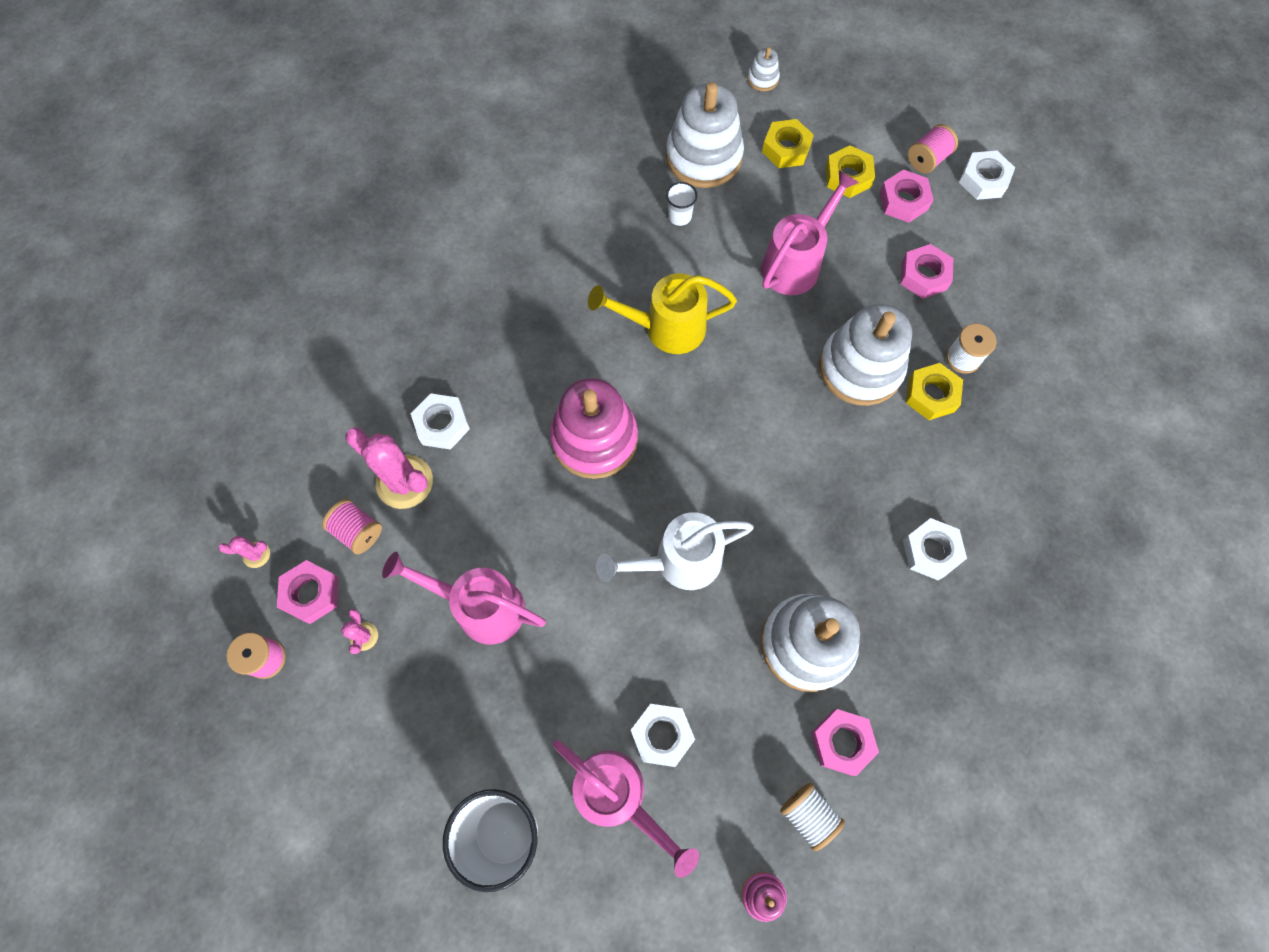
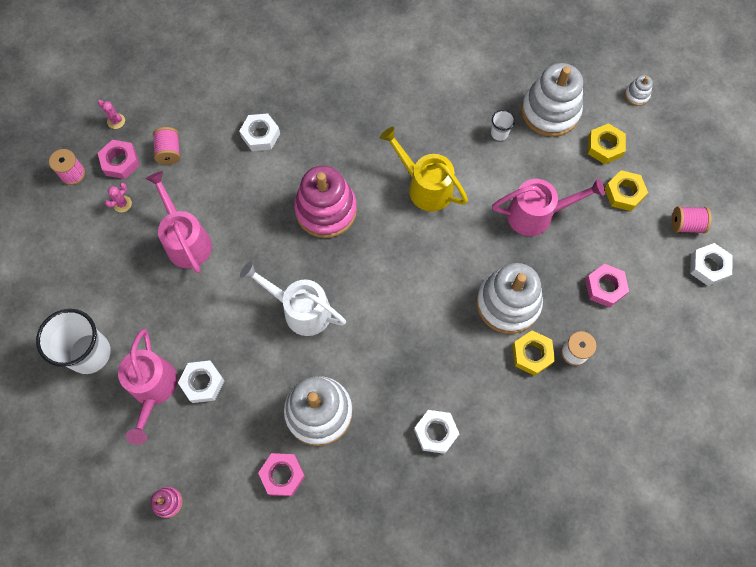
camera: 45 degrees right, 0 degrees up
(404, 482) = (214, 147): pink cactus -> none
(808, 815) = (228, 490): white spool -> none
(903, 201) = (642, 235): pink nut -> none

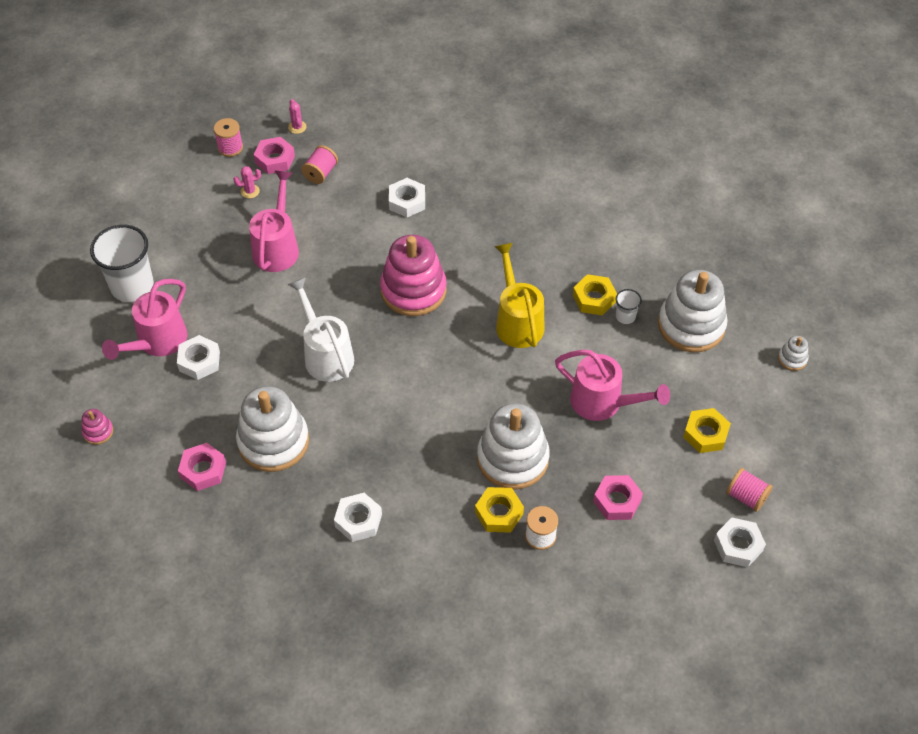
camera: 35 degrees right, 15 degrees down
(604, 146) = (720, 384): yellow nut -> yellow nut (594, 299)

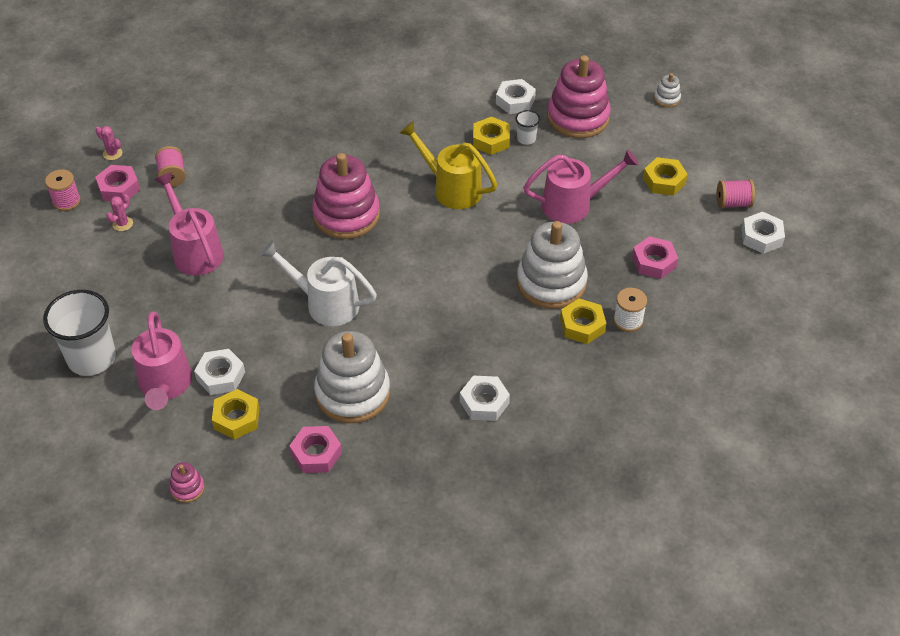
camera: 40 degrees left, 5 degrees down
(178, 402) = (236, 418): none -> yellow nut
(407, 201) = (270, 156): white nut -> white nut (515, 101)
(691, 325) = (578, 117): white stacking toy -> pink stacking toy

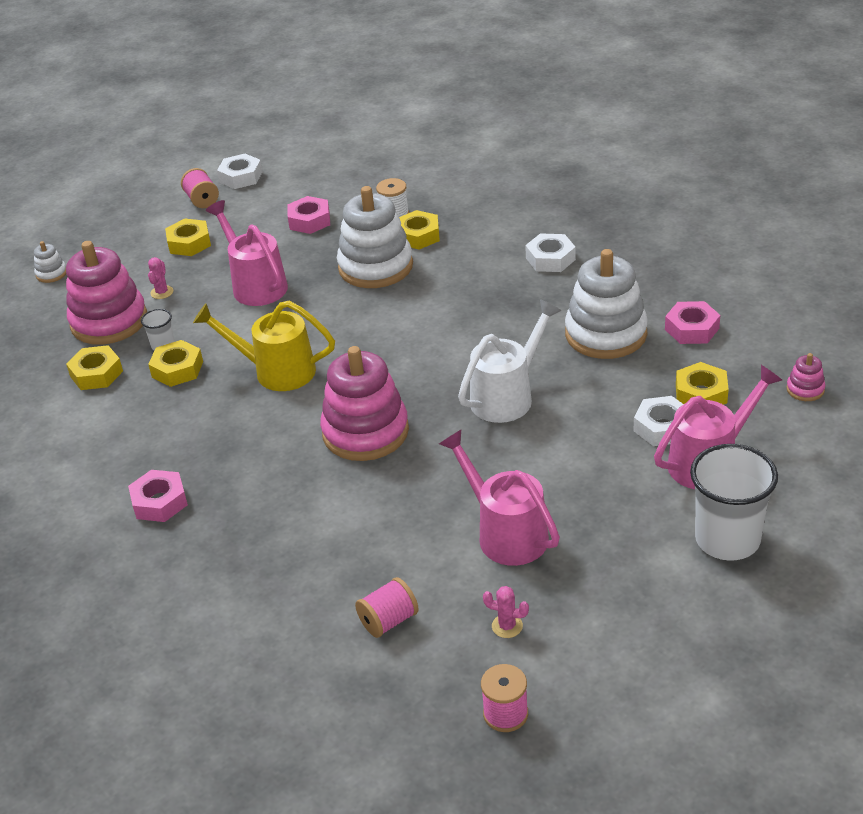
camera: 110 degrees left, 10 degrees down
(112, 153) = (380, 714): pink cactus -> pink cactus (162, 292)
(119, 188) = (444, 667): pink nut -> pink nut (159, 502)
(195, 250) = (505, 532): pink watering can -> pink watering can turned 105 degrees clockwise
(325, 303) = (508, 396): white watering can -> white watering can turned 135 degrees counterclockwise
(451, 188) = (275, 371): yellow watering can -> yellow watering can turned 90 degrees clockwise
(515, 101) = (96, 374): white nut -> yellow nut

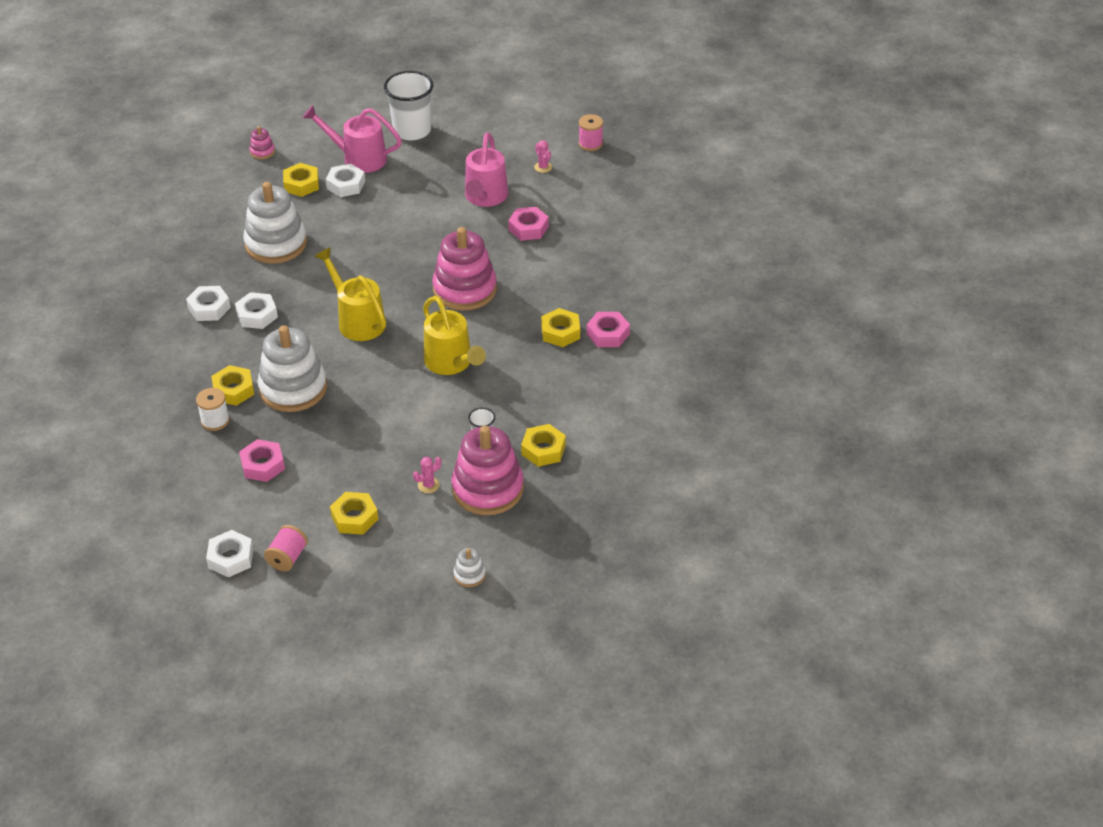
camera: 135 degrees left, 5 degrees up
(177, 369) = (497, 412): yellow nut -> yellow nut (560, 332)
(255, 284) = (371, 439): pink watering can -> none
(388, 621) = (583, 203): pink spool -> none
(416, 339) = (357, 320): none -> yellow watering can
(503, 282) = (257, 315): none -> white nut
(508, 396) = (375, 252): white watering can -> none
(692, 329) = (239, 213): pink nut -> pink nut (528, 228)

